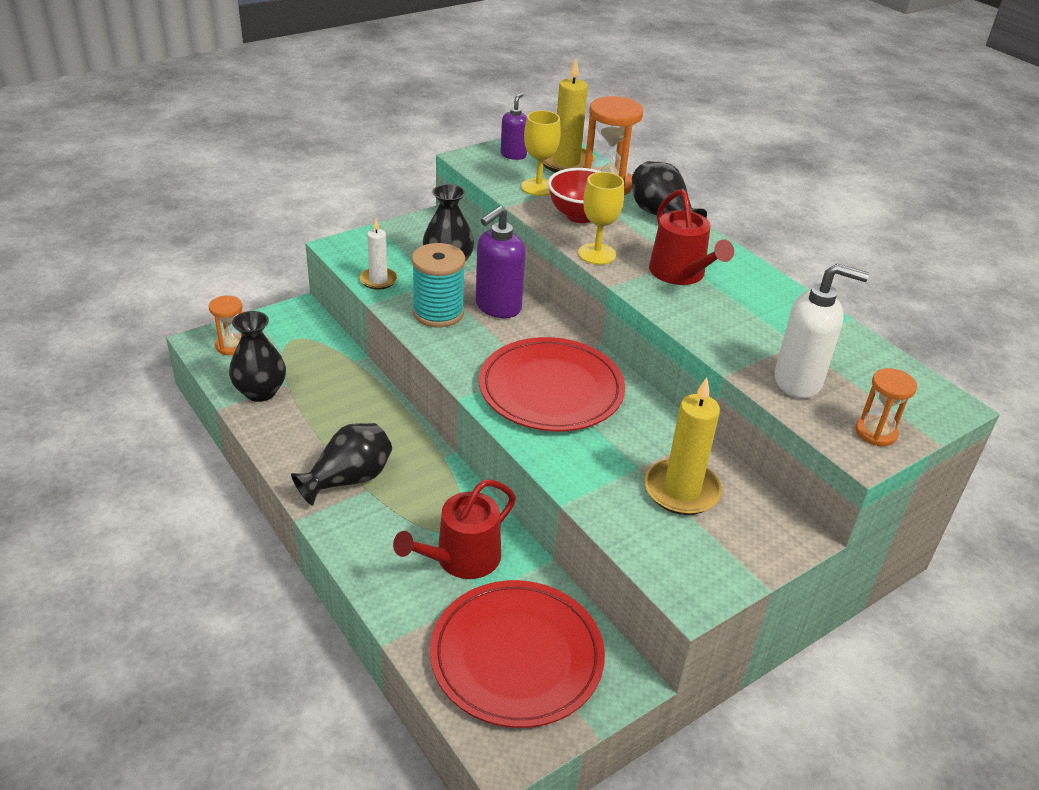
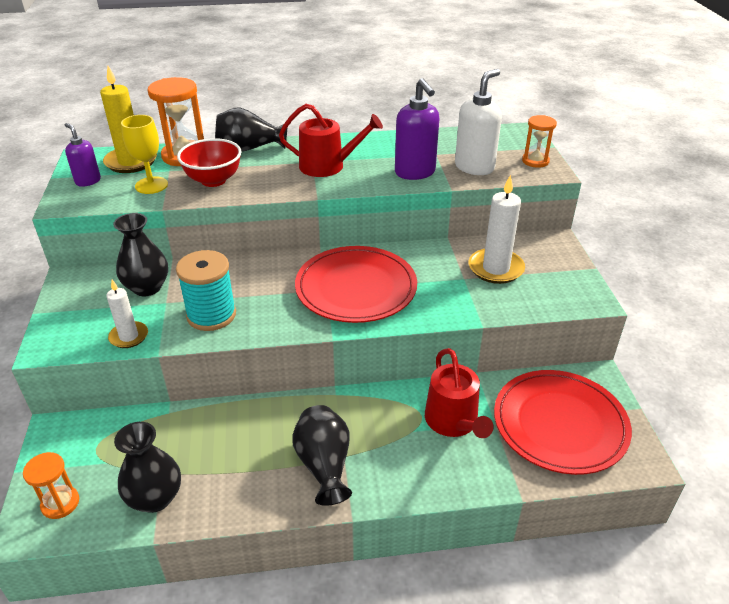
camera: 60 degrees left, 0 degrees up
(497, 307) = (233, 280): purple soap dispenser -> purple soap dispenser (415, 173)
(597, 254) = (272, 190): yellow goblet -> none
(681, 490) = (495, 268): yellow candle -> white candle

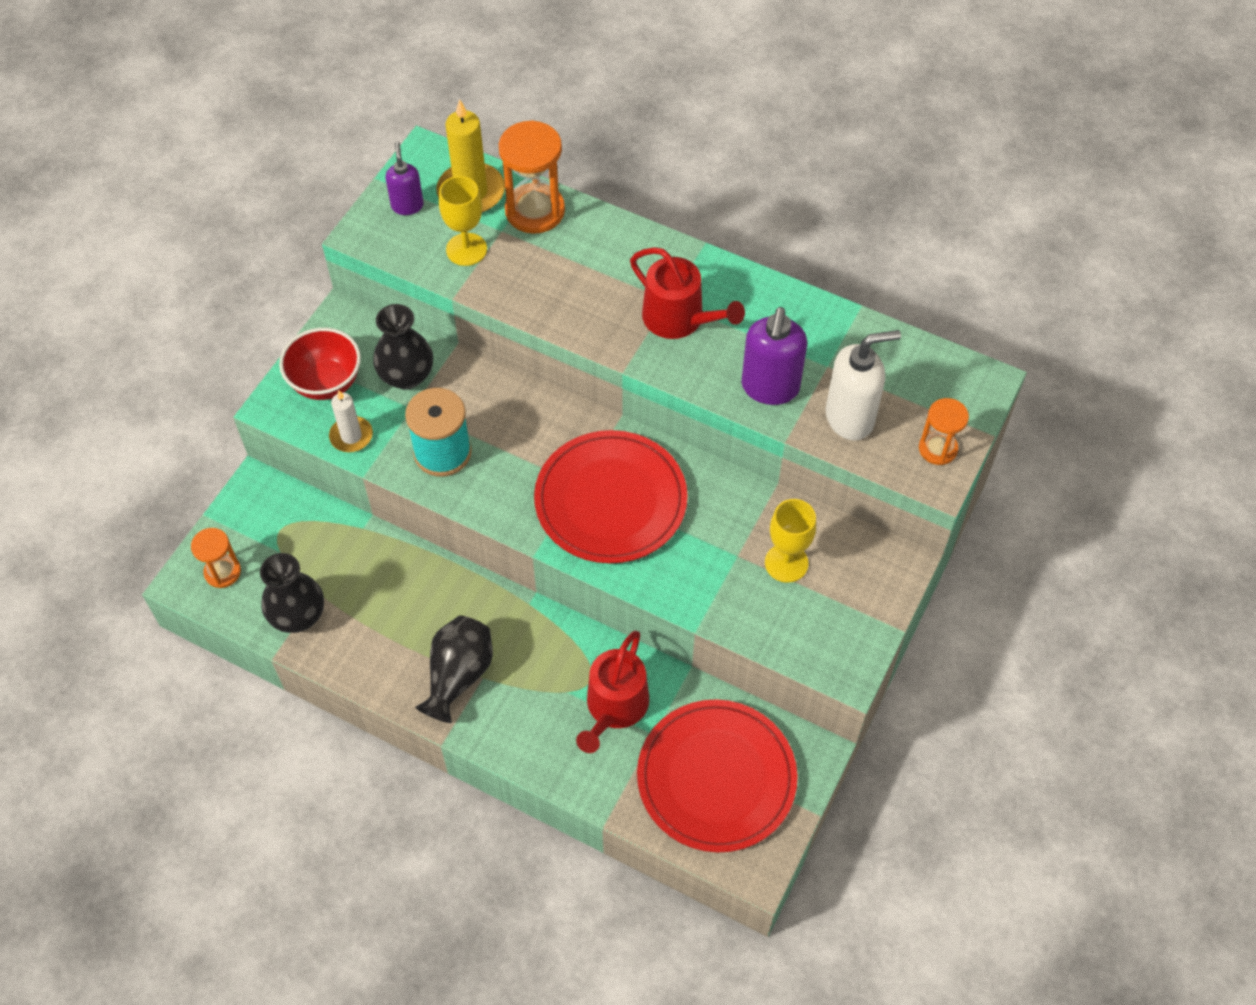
camera: 35 degrees right, 20 degrees up
(213, 180) = (535, 276): red bowl -> red bowl (326, 383)
(250, 149) = (616, 236): black vase -> none
(495, 268) = (786, 563): white candle -> yellow goblet

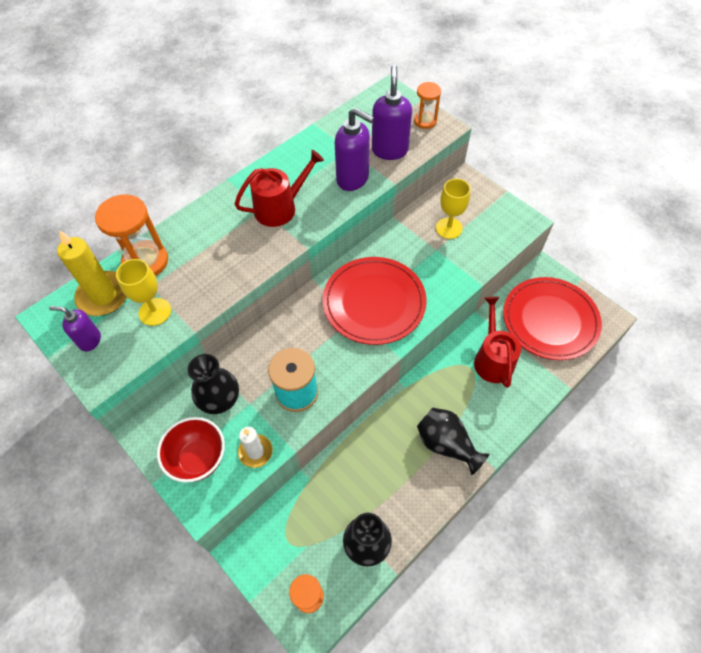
camera: 70 degrees left, 0 degrees up
(614, 707) = (492, 359): red watering can -> red watering can turned 135 degrees counterclockwise
(850, 418) = (389, 150): white soap dispenser -> purple soap dispenser

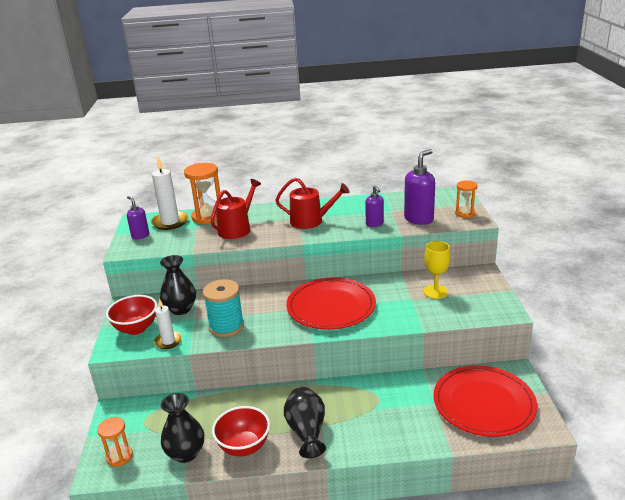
camera: 40 degrees right, 30 degrees down
(104, 296) = (170, 222): yellow candle -> white candle
(155, 312) = (185, 237): yellow goblet -> none
(353, 179) = (374, 224): purple soap dispenser -> purple soap dispenser, size x0.60
(410, 499) = (244, 447): none -> red bowl
(492, 359) = (403, 402): red watering can -> red watering can (237, 229)

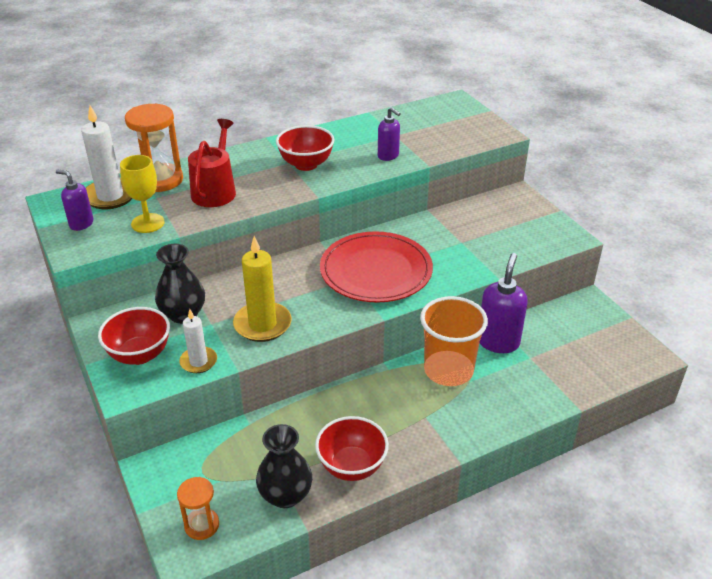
camera: 25 degrees left, 10 degrees up
(226, 326) = (262, 324): turquoise spool -> yellow candle
(307, 432) = (413, 428): black vase -> none
(311, 221) = (306, 164): red watering can -> red bowl
(361, 396) = (448, 370): none -> orange cup
(419, 219) = (436, 141): purple soap dispenser -> purple soap dispenser (498, 342)
(435, 292) = (482, 228): yellow goblet -> yellow goblet (147, 223)
(465, 213) = (482, 126): orange hourglass -> none
(483, 403) = (579, 345): red plate -> none

